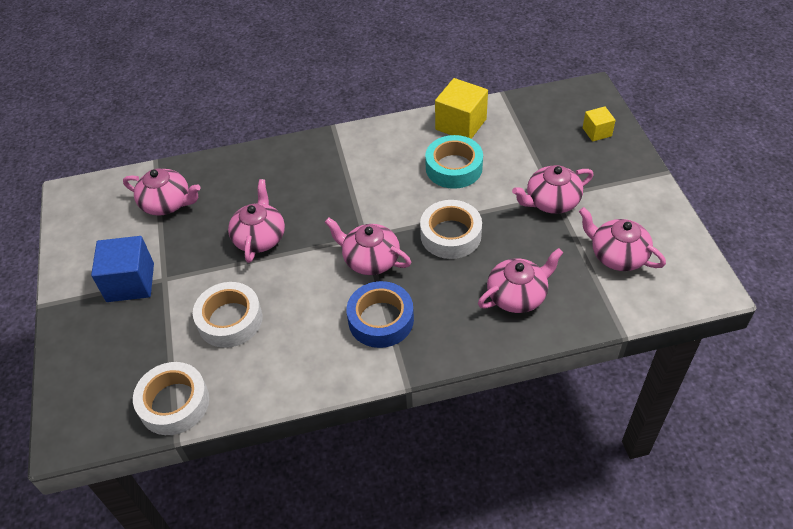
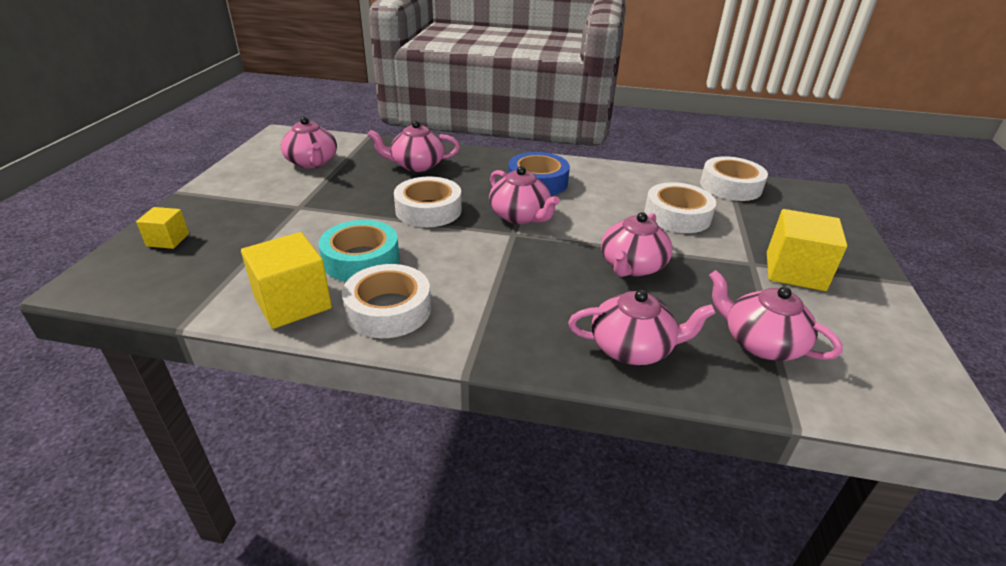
camera: 160 degrees left, 15 degrees down
(130, 282) = (795, 271): blue cube -> yellow cube
(402, 141) = (388, 310): none -> white tape
(551, 201) = (308, 204): pink teapot -> pink teapot (632, 348)

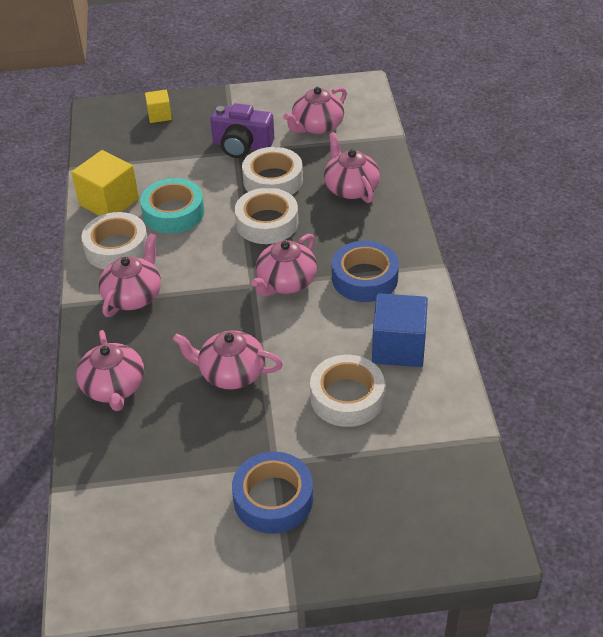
camera: 75 degrees right, 10 degrees up
(293, 201) = (242, 145): none -> purple camera
(625, 185) = (398, 347): none -> blue cube
(730, 186) = (452, 442): white tape -> white tape (273, 180)
(761, 343) = (145, 469): pink teapot -> pink teapot (133, 295)
(795, 271) = (273, 499): yellow cube -> blue tape

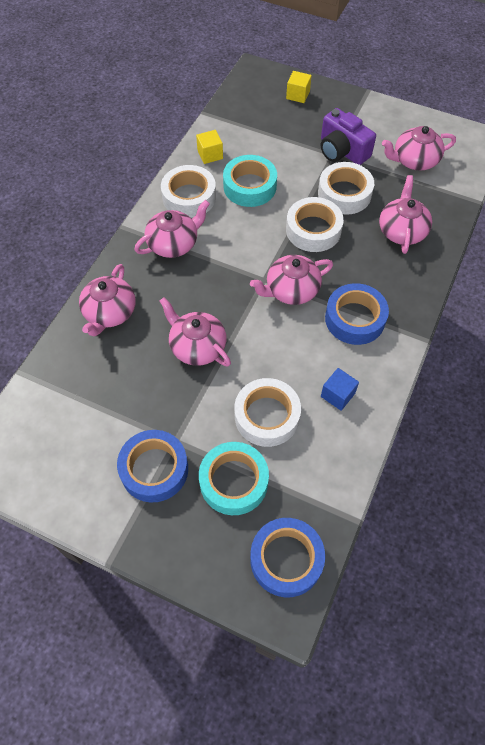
camera: 30 degrees right, 15 degrees up
(109, 202) = (210, 154): yellow cube -> yellow cube, size x0.56
(359, 467) = (234, 481): none -> turquoise tape
(398, 347) = (337, 395): blue cube -> blue cube, size x0.56
(458, 503) = (286, 559): none -> blue tape

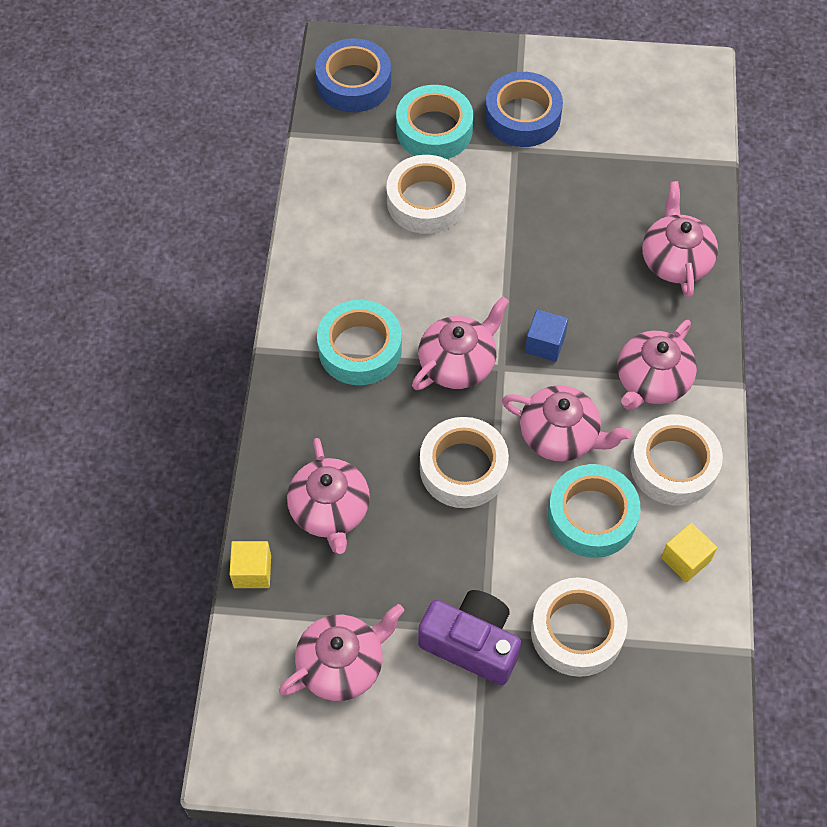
camera: 160 degrees right, 0 degrees up
(197, 346) = (544, 253): pink teapot -> pink teapot (560, 435)
(298, 95) = (600, 759): yellow cube -> yellow cube (252, 571)
(337, 395) = (352, 248): blue cube -> blue cube (545, 344)
(344, 194) = (438, 552): white tape -> white tape (577, 631)
(355, 319) = (360, 349): blue tape -> turquoise tape

